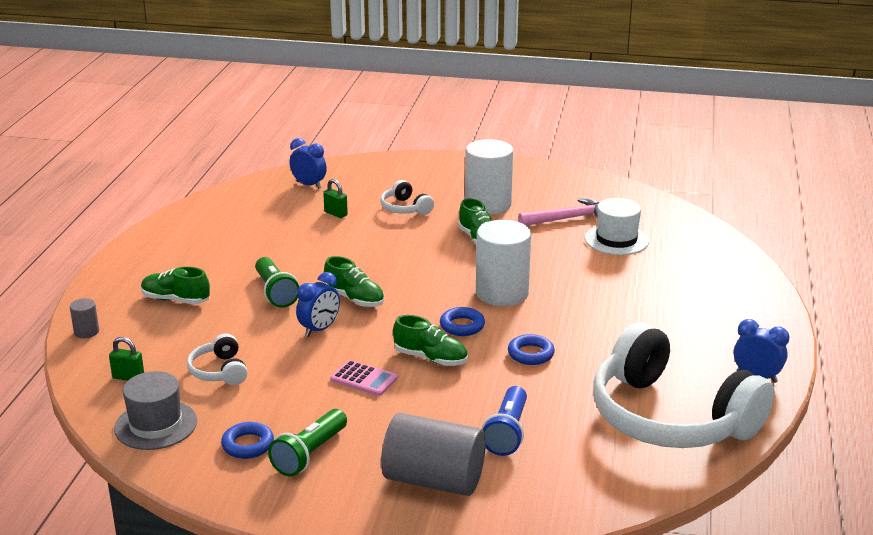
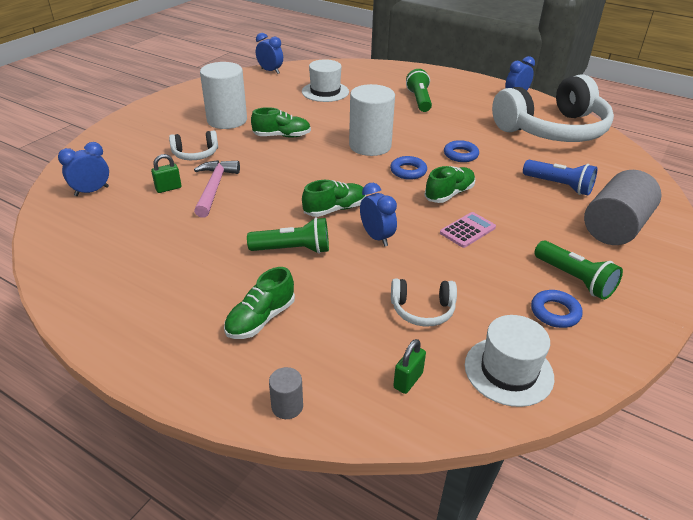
camera: 70 degrees left, 10 degrees up
(156, 425) = (508, 371): grey hat -> white hat
(568, 218) = (279, 99): pink hammer -> pink hammer (214, 188)
(637, 196) = (270, 71): none -> blue clock
(659, 304) = (419, 100): none -> green flashlight

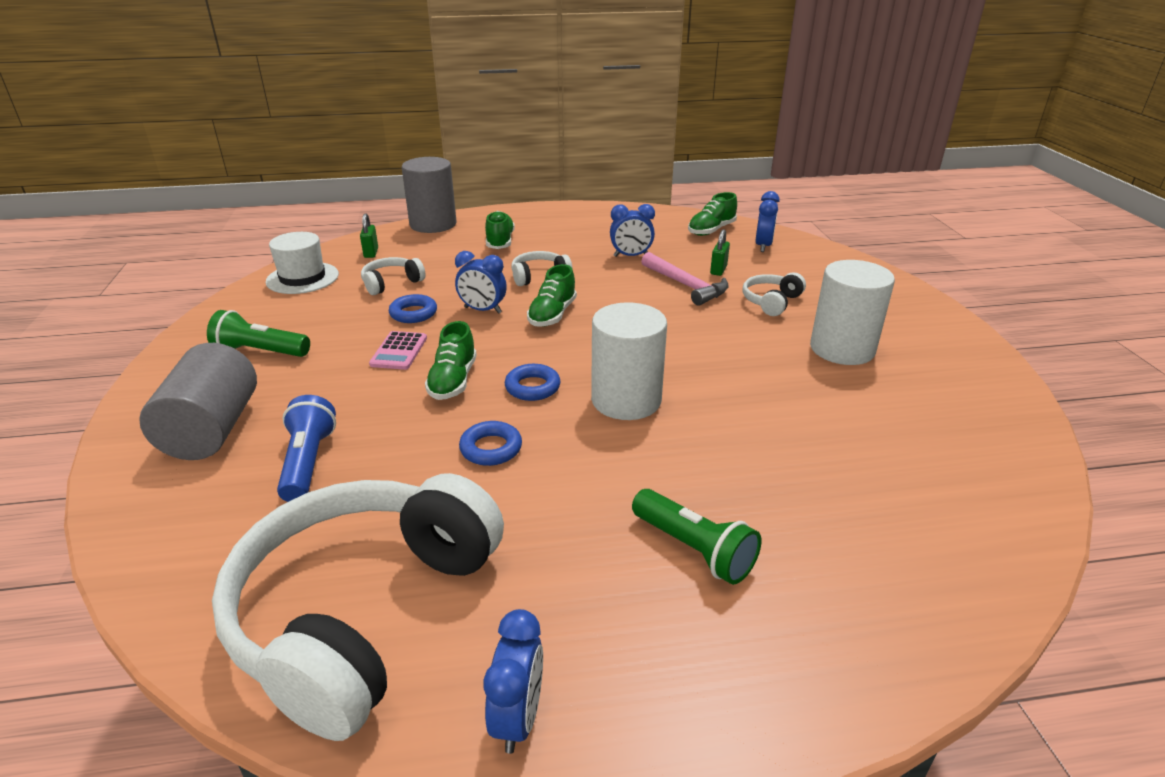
camera: 140 degrees right, 5 degrees down
(270, 71) = (1029, 470): blue clock -> blue clock (631, 256)
(282, 136) = (744, 360): green shoe -> green shoe (711, 230)
(287, 406) = (433, 224): grey cylinder -> grey cylinder, size x2.27
(293, 249) = (539, 276): green flashlight -> white headphones
(325, 92) = (858, 471): white hat -> none
(555, 312) = (275, 320): blue ring -> blue ring (413, 313)
(559, 186) = (308, 462): blue flashlight -> blue flashlight turned 90 degrees clockwise

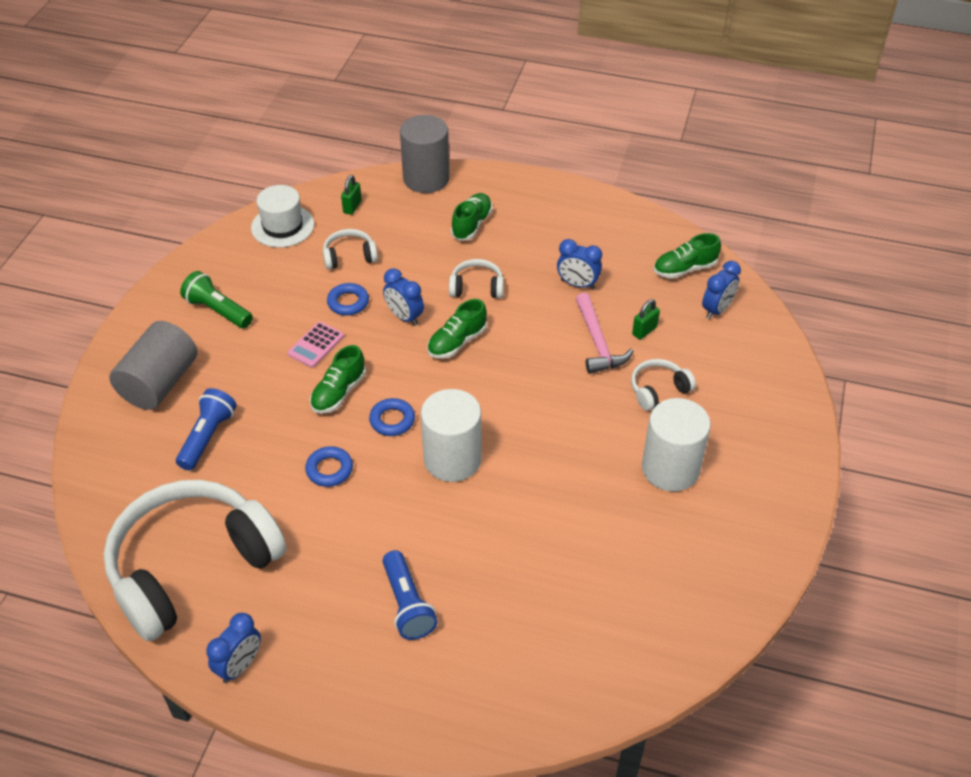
camera: 25 degrees right, 15 degrees up
(694, 549) = (407, 604): green flashlight -> blue flashlight

